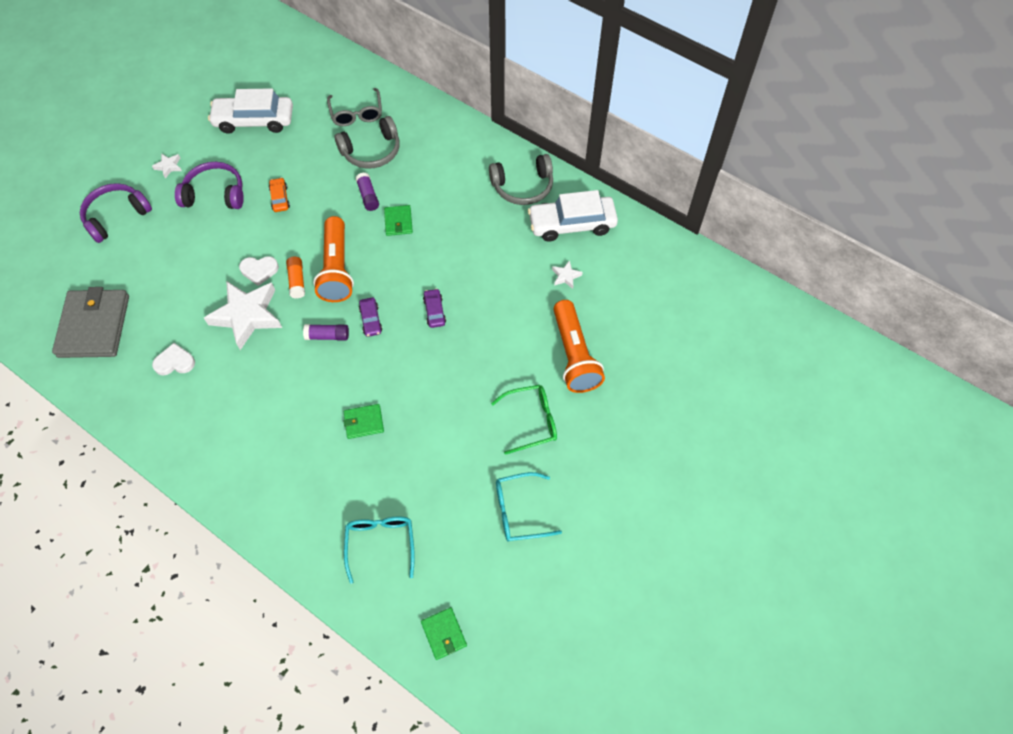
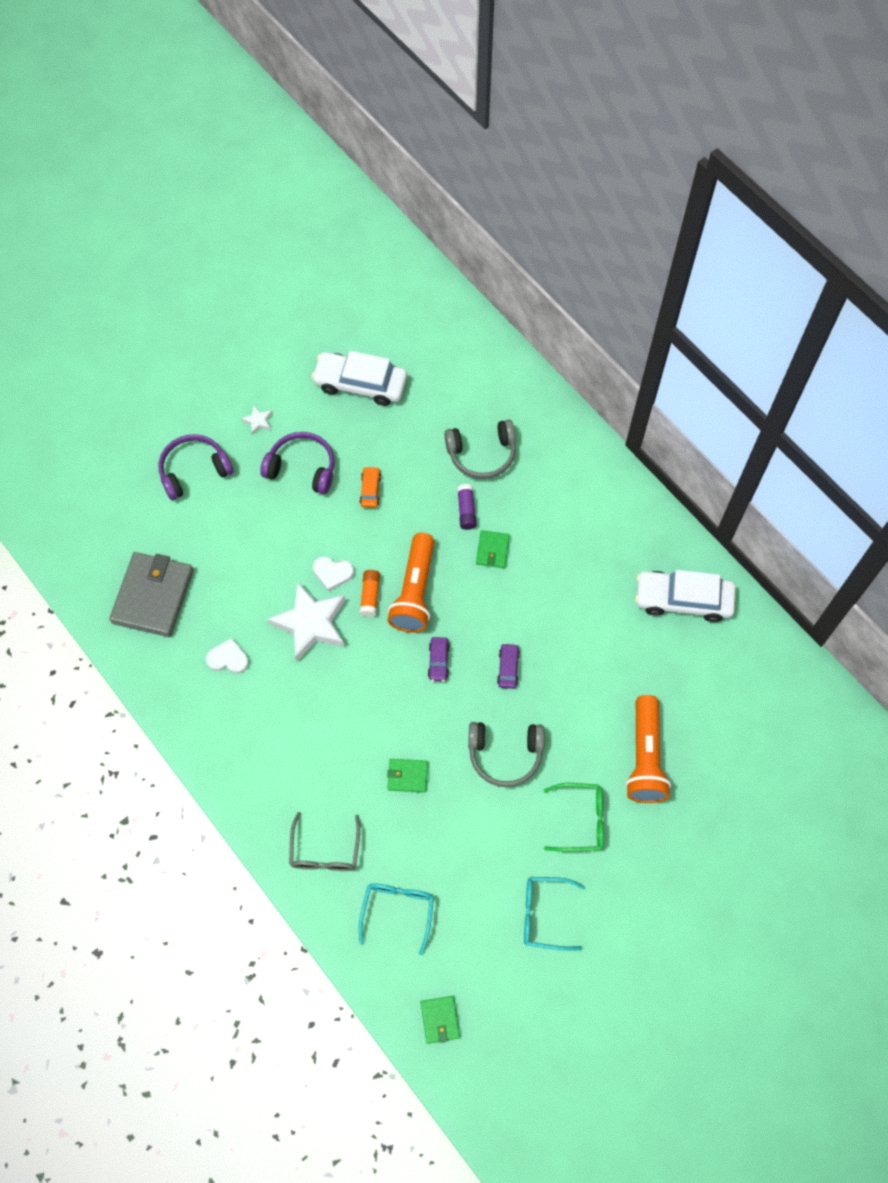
camera: 15 degrees right, 5 degrees up
(327, 336) = (389, 668): purple glue stick -> none
(356, 114) = (475, 401): grey glasses -> grey glasses (325, 851)
(523, 187) = (640, 539): grey headphones -> grey headphones (505, 755)
(566, 276) = (660, 662): white star -> none

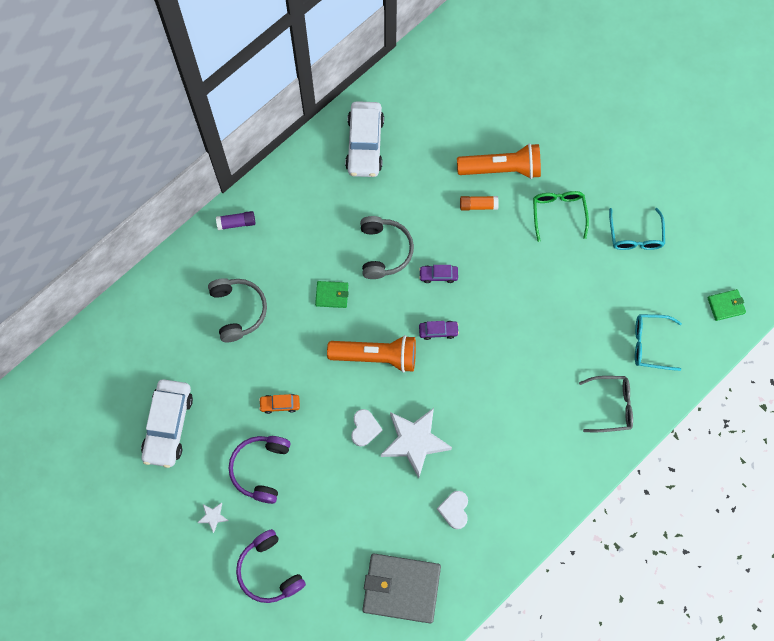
camera: 95 degrees left, 5 degrees up
(370, 596) = (383, 394): orange glue stick -> orange glue stick (478, 205)
(407, 776) = (540, 347): green wallet -> none
(466, 510) = (295, 320): purple glue stick -> purple glue stick (236, 223)
(505, 755) = (512, 273): grey headphones -> grey headphones (384, 251)

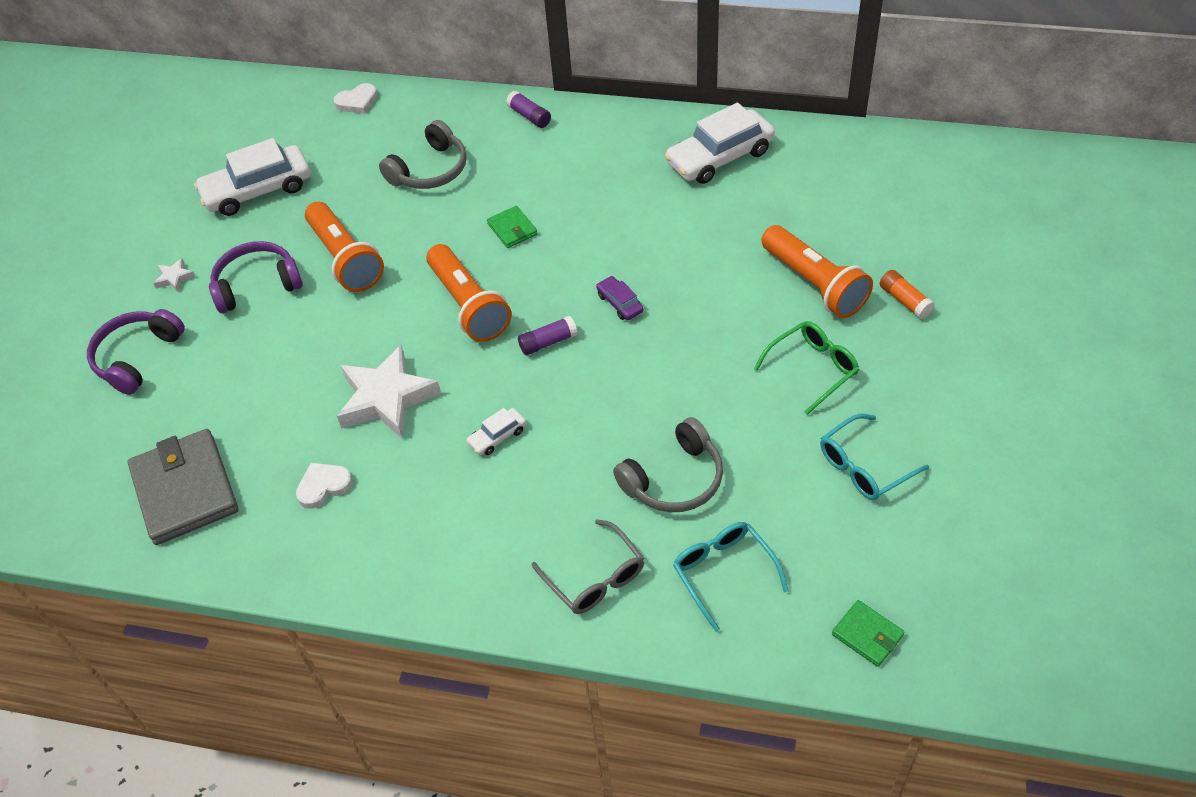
camera: 60 degrees right, 20 degrees down
(280, 404) = (346, 259): orange car -> orange flashlight
(365, 428) = (370, 344): white heart -> white heart (357, 101)
(384, 251) = (606, 241): grey headphones -> grey headphones (674, 479)
(438, 331) = (548, 342): purple car -> purple glue stick
(478, 205) = (744, 289): orange glue stick -> orange glue stick (905, 300)
(486, 399) = (497, 436): none -> white car

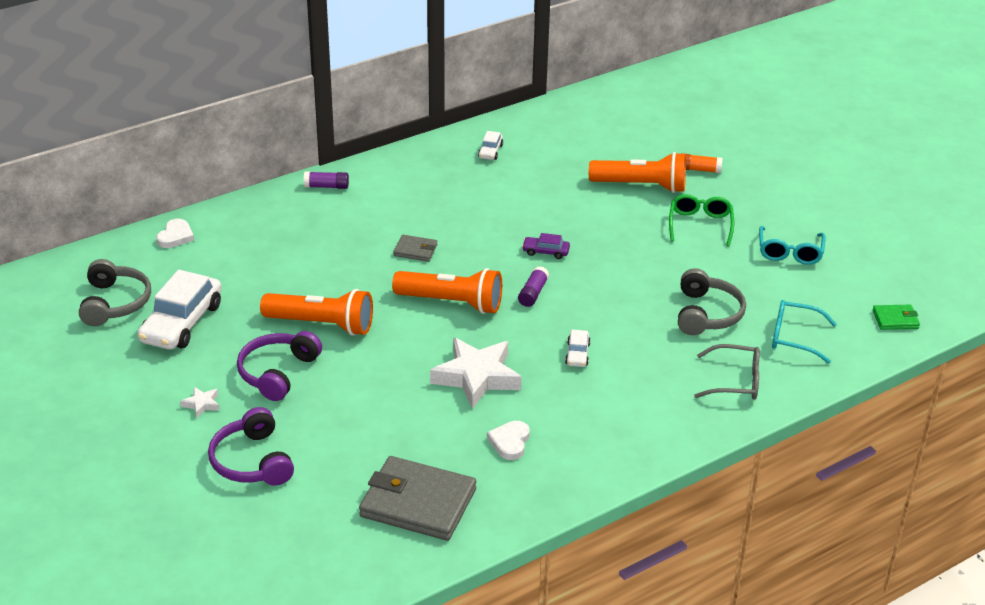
camera: 50 degrees left, 15 degrees down
(430, 170) = (302, 248): grey headphones -> grey headphones (115, 303)
(512, 229) = (415, 250): green wallet -> grey wallet
(719, 157) = (490, 151): white car -> white car, size x0.46

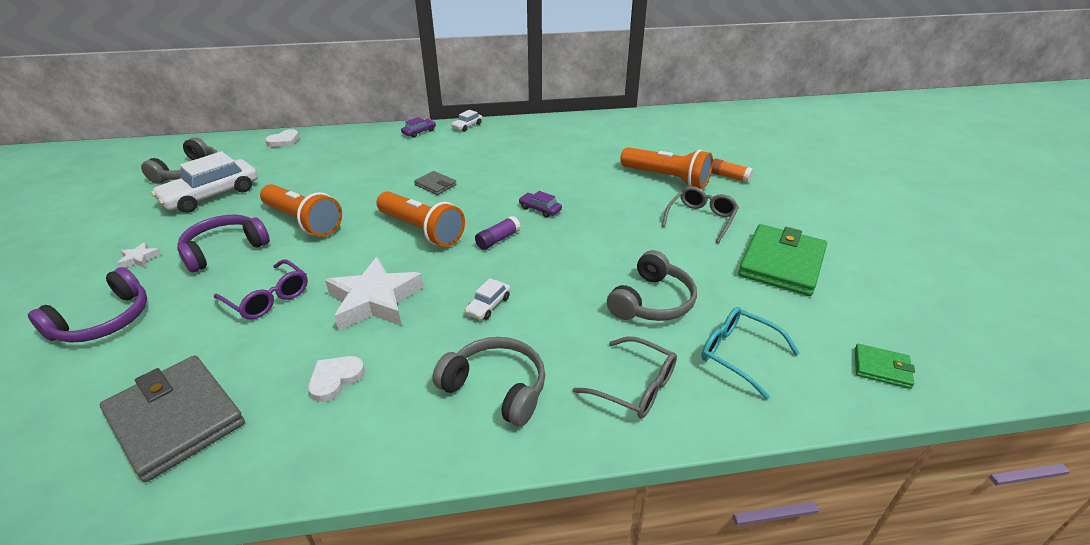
camera: 25 degrees right, 0 degrees up
(252, 461) = (104, 321): purple headphones -> purple headphones turned 150 degrees counterclockwise
(326, 186) = (419, 132): purple glue stick -> purple car
(378, 402) = (268, 298): none -> purple glasses
(490, 151) = (560, 133): white car -> white car (467, 126)
(637, 411) = (496, 388): none -> grey headphones
(700, 225) = (701, 219): green glasses -> grey glasses
(790, 252) = (781, 263): turquoise glasses -> green wallet

